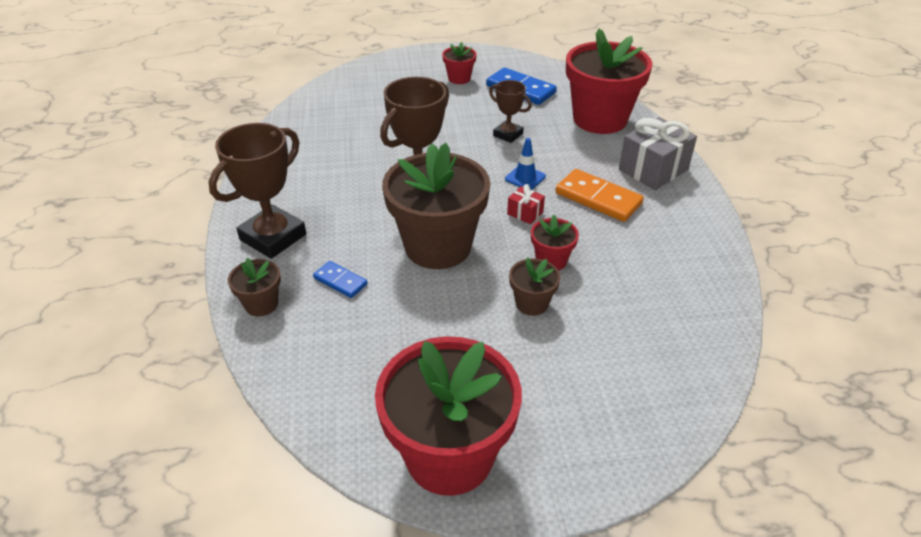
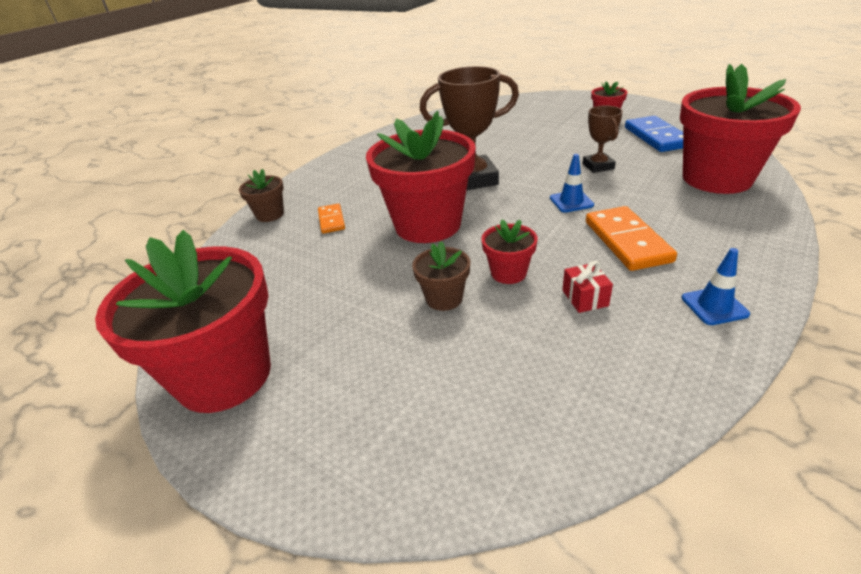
camera: 45 degrees right, 5 degrees down
(273, 237) = (332, 179): brown trophy -> none
(340, 281) = (331, 220): blue domino -> orange domino
(438, 246) = (427, 225): brown flower pot -> red flower pot
(525, 213) = (534, 227): red gift -> red gift (585, 298)
(653, 169) = (730, 238): grey gift -> none
(690, 226) = (714, 306): none -> blue traffic cone

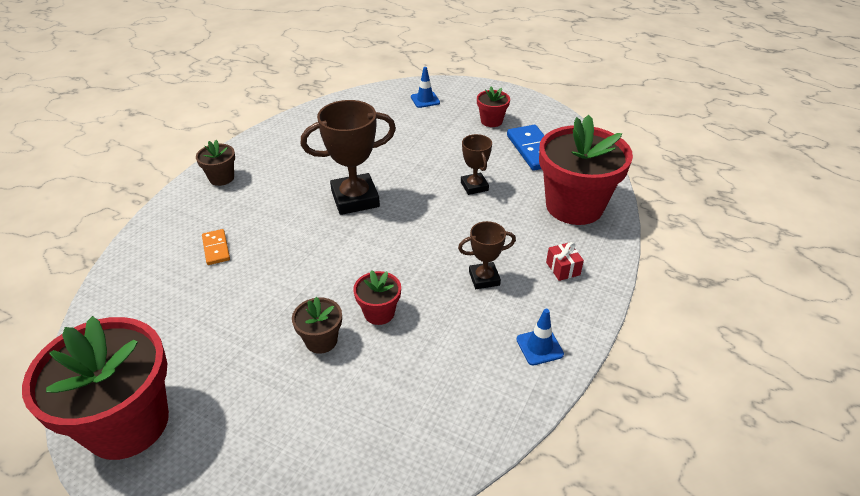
camera: 10 degrees left, 5 degrees up
(270, 214) = (152, 239): brown flower pot -> brown flower pot (221, 178)
(427, 225) = (310, 256): red flower pot -> none
(571, 201) = (443, 230): blue traffic cone -> blue traffic cone (425, 100)
(585, 298) = (440, 339): red gift -> red gift (563, 268)
(626, 241) = (484, 278): orange domino -> brown trophy

